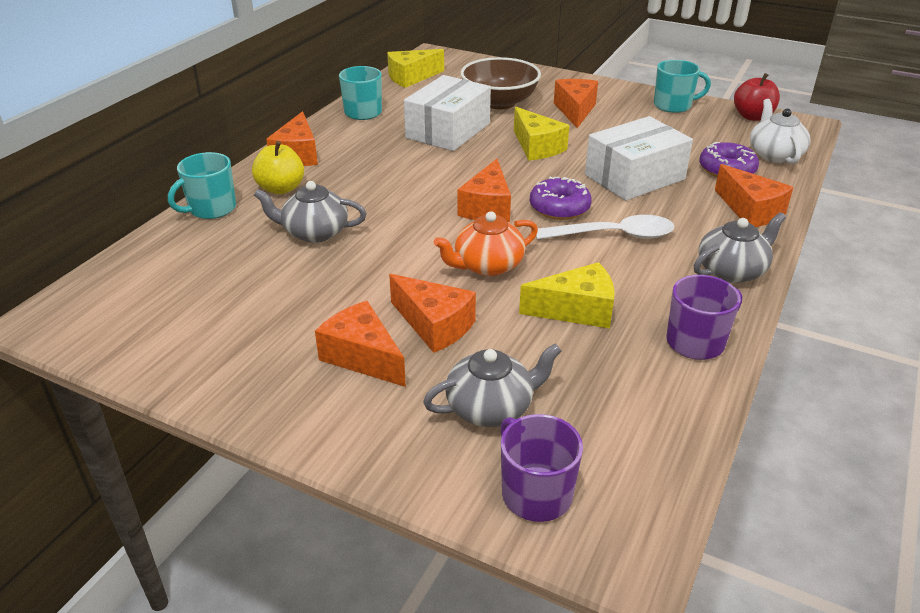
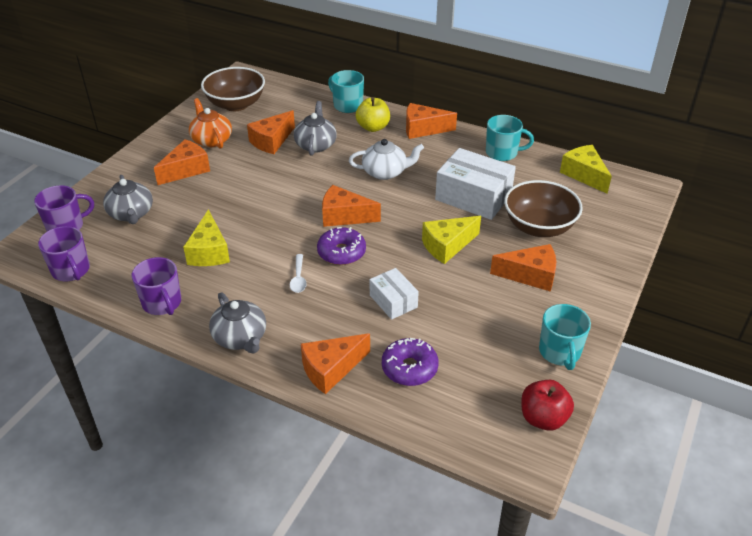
camera: 90 degrees right, 5 degrees up
(156, 319) = (236, 104): none -> brown bowl
(434, 325) = (208, 194): orange cheese -> orange cheese (271, 141)
(487, 265) = (267, 215): orange teapot -> orange teapot (211, 140)
(613, 235) = (298, 278): white spoon -> white spoon, size x0.54
(634, 177) = (393, 301): white box -> white box, size x0.57
(655, 458) = (71, 270): none -> purple mug
(774, 155) = (446, 415): white teapot -> white teapot (385, 172)

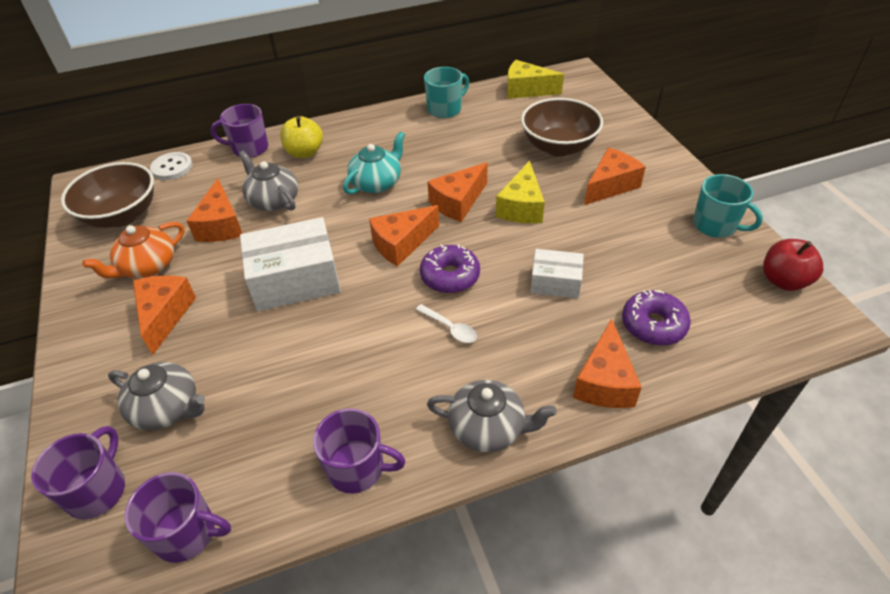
camera: 45 degrees left, 5 degrees up
(209, 251) = (324, 375): yellow cheese -> none
(211, 140) = (147, 266): orange teapot -> orange teapot turned 60 degrees counterclockwise
(293, 92) = (172, 167): none -> white button
(347, 105) = (249, 148): turquoise mug -> purple mug
(385, 172) = (377, 183): white teapot -> turquoise teapot
(423, 129) = (352, 128): orange cheese -> orange cheese (458, 202)
(473, 197) = (478, 156): white box -> white box (295, 279)

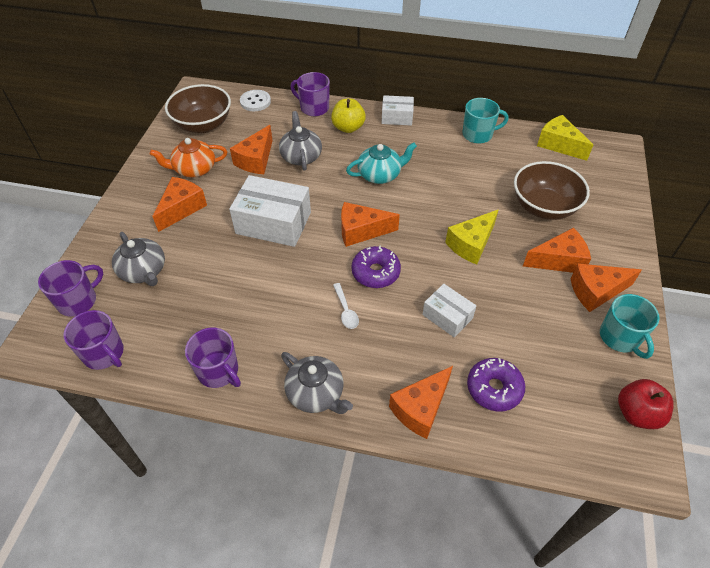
camera: 30 degrees right, 5 degrees up
(350, 124) = (397, 117): none -> white box
(458, 202) = (426, 217): orange cheese -> orange cheese (596, 291)

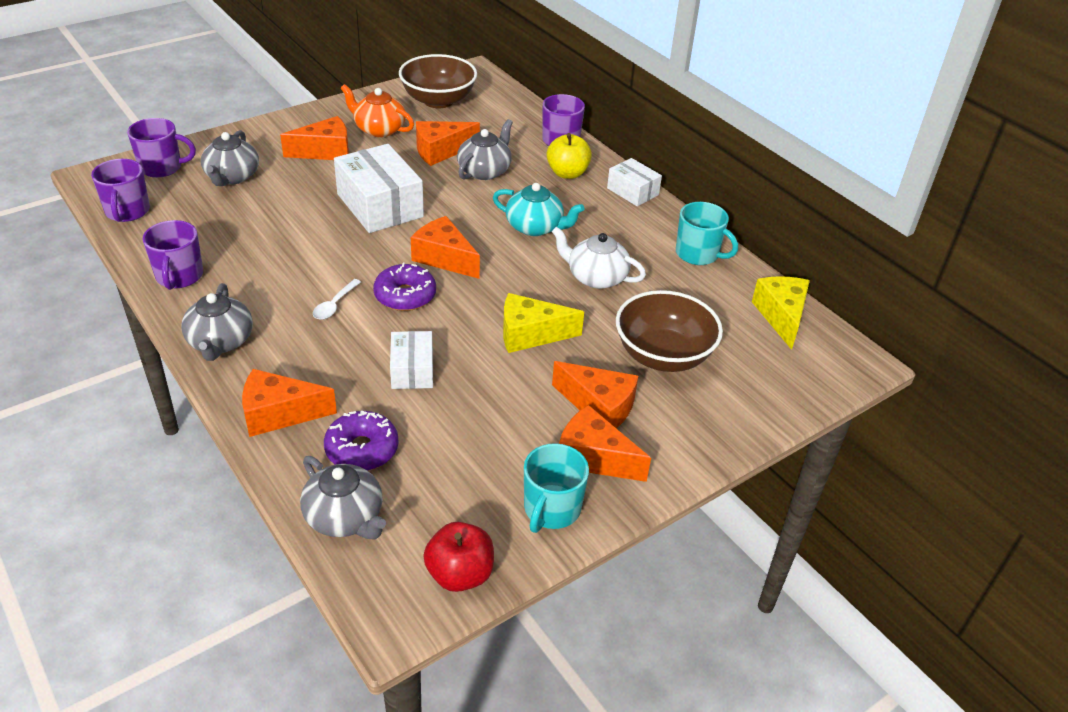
camera: 40 degrees right, 10 degrees down
(255, 102) = (513, 107): white button -> none
(452, 184) = (596, 277): none -> white teapot
(545, 437) = (345, 517): none -> grey teapot

